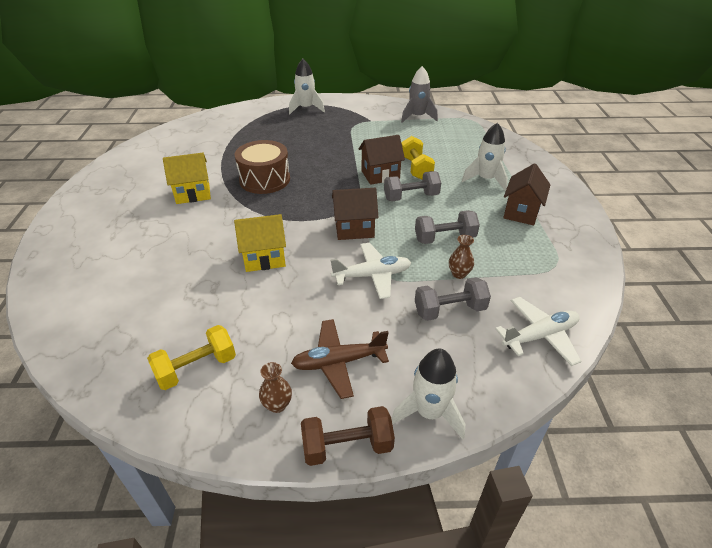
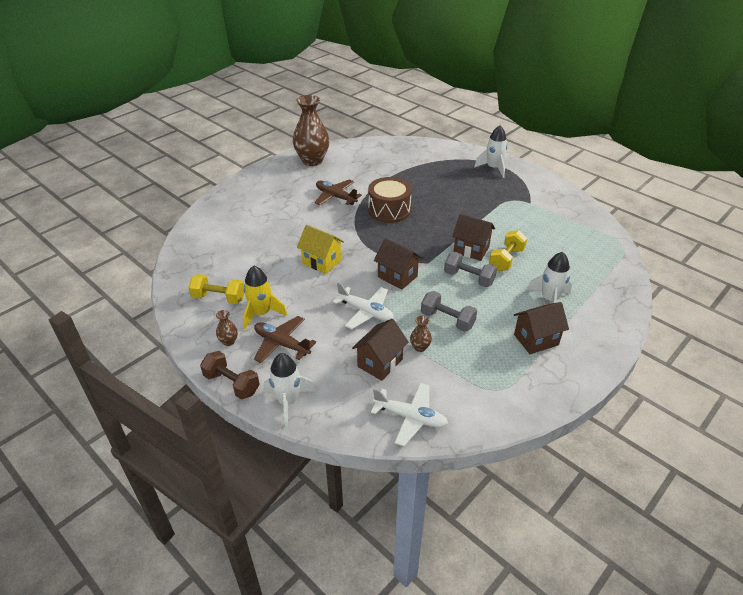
camera: 45 degrees right, 0 degrees up
(117, 174) = (312, 161): none -> brown vase
(193, 194) = (336, 197): yellow house -> brown plane
(272, 348) = (261, 313): none -> yellow rocket
(417, 117) = (576, 219): grey rocket -> none
(449, 310) = (380, 363): grey dumbbell -> brown house

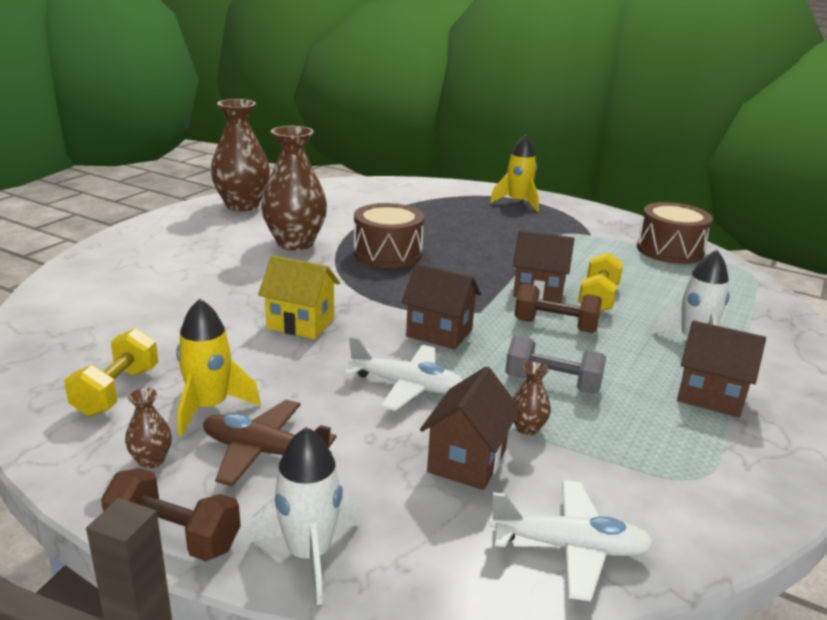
camera: 15 degrees left, 15 degrees down
(219, 298) = (117, 391): yellow dumbbell -> yellow dumbbell turned 75 degrees counterclockwise
(336, 197) = (295, 243): brown plane -> brown vase
(468, 278) = (555, 326): grey dumbbell -> brown dumbbell
(493, 168) = (517, 202): white rocket -> yellow rocket
(536, 340) = (710, 396): brown house -> brown house turned 60 degrees clockwise
(578, 221) = (669, 250): none -> brown drum

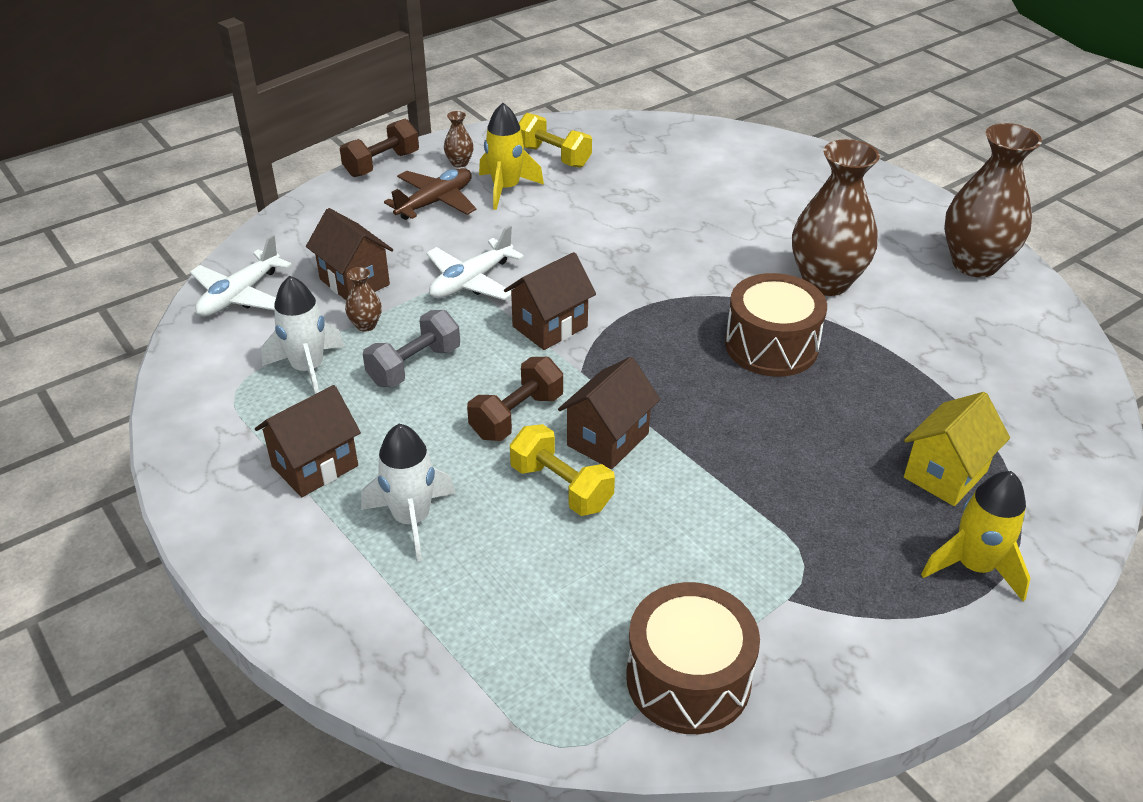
camera: 115 degrees right, 15 degrees up
(300, 324) = (615, 249): yellow house -> yellow house (945, 474)
(309, 554) = (328, 202): white rocket -> white rocket (308, 369)

